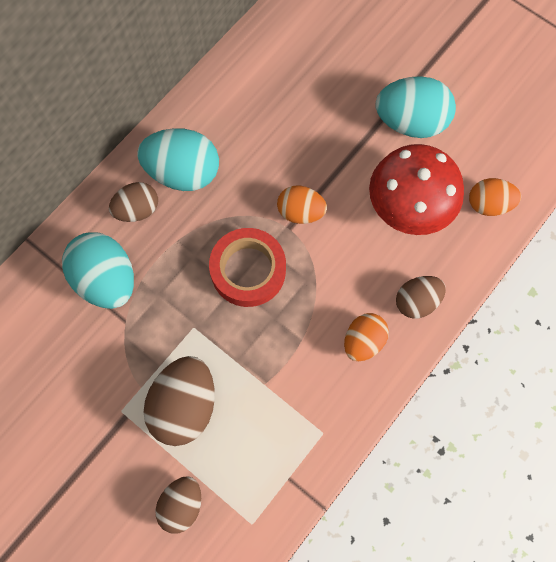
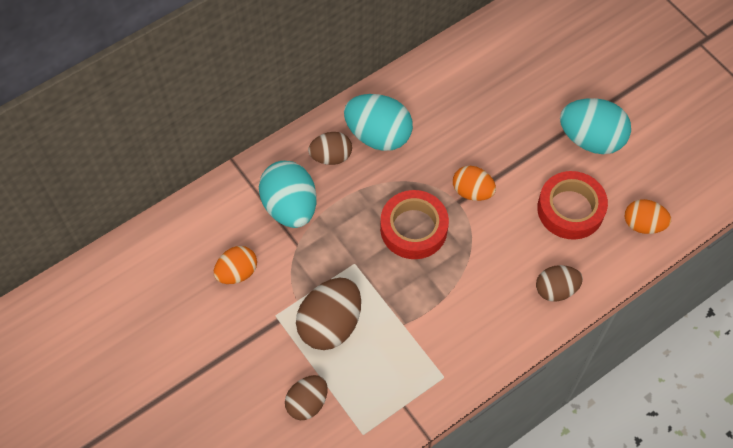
camera: 15 degrees right, 10 degrees down
(363, 341) = (499, 311): orange egg -> orange egg (237, 272)
(409, 206) = (570, 209): red mushroom -> red tape

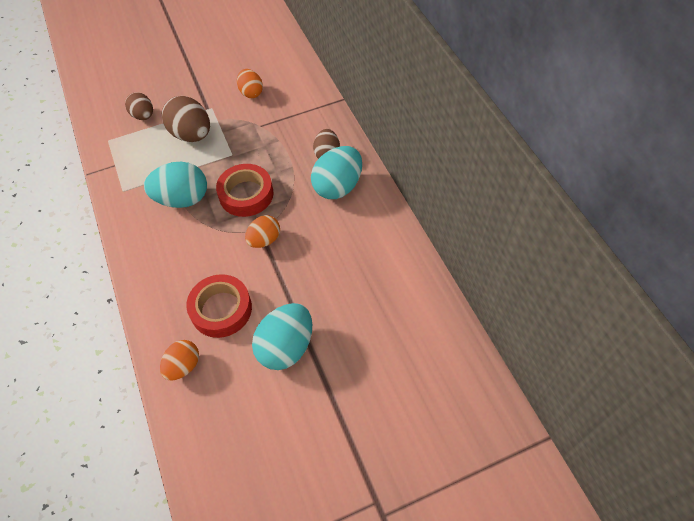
camera: 105 degrees right, 5 degrees down
(290, 207) = (291, 125): turquoise egg -> turquoise egg (182, 199)
(556, 290) = (154, 278): brown egg -> none

